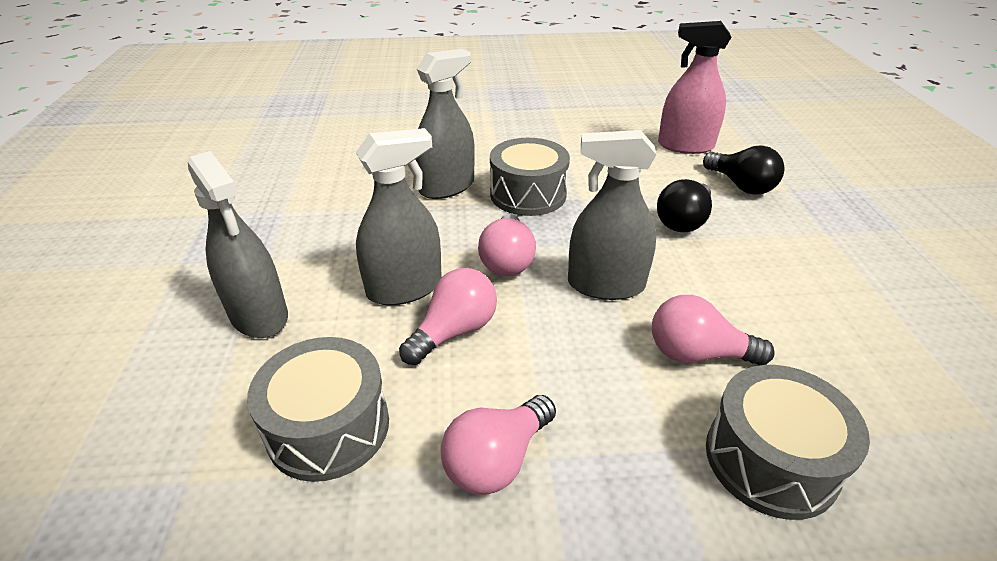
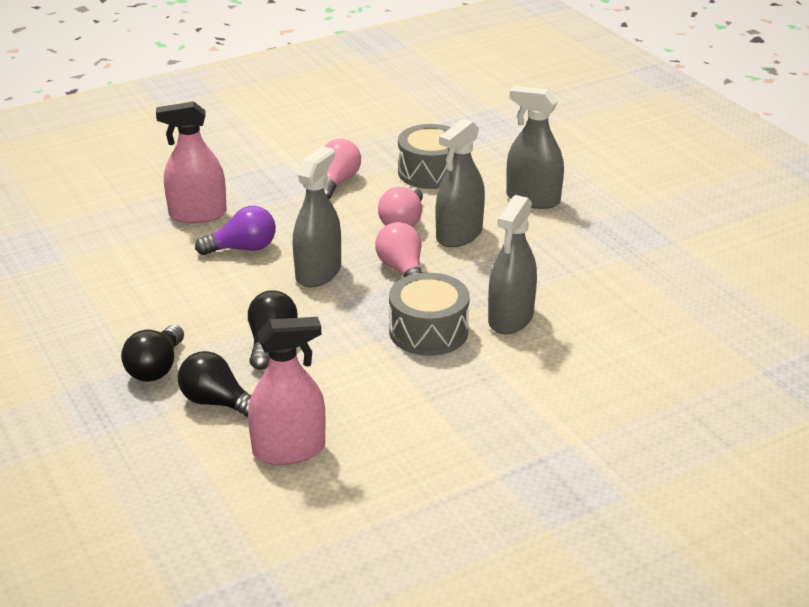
camera: 155 degrees right, 5 degrees down
(606, 285) = (318, 273): grey spray bottle -> grey spray bottle turned 45 degrees counterclockwise
(697, 354) = (243, 248): pink light bulb -> purple light bulb
(770, 459) = (197, 214): grey drum -> pink spray bottle
(803, 226) = (156, 368): none -> black light bulb

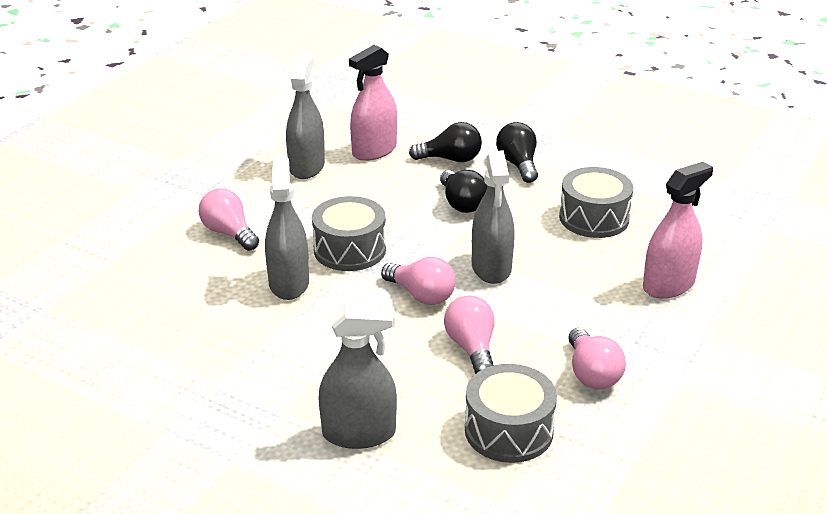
camera: 150 degrees right, 0 degrees up
(170, 284) = (594, 218): none -> grey drum
(243, 248) = (582, 267): purple light bulb -> none
(459, 235) = (402, 353): grey spray bottle -> grey spray bottle (307, 166)
(538, 392) = (229, 233): none -> pink light bulb

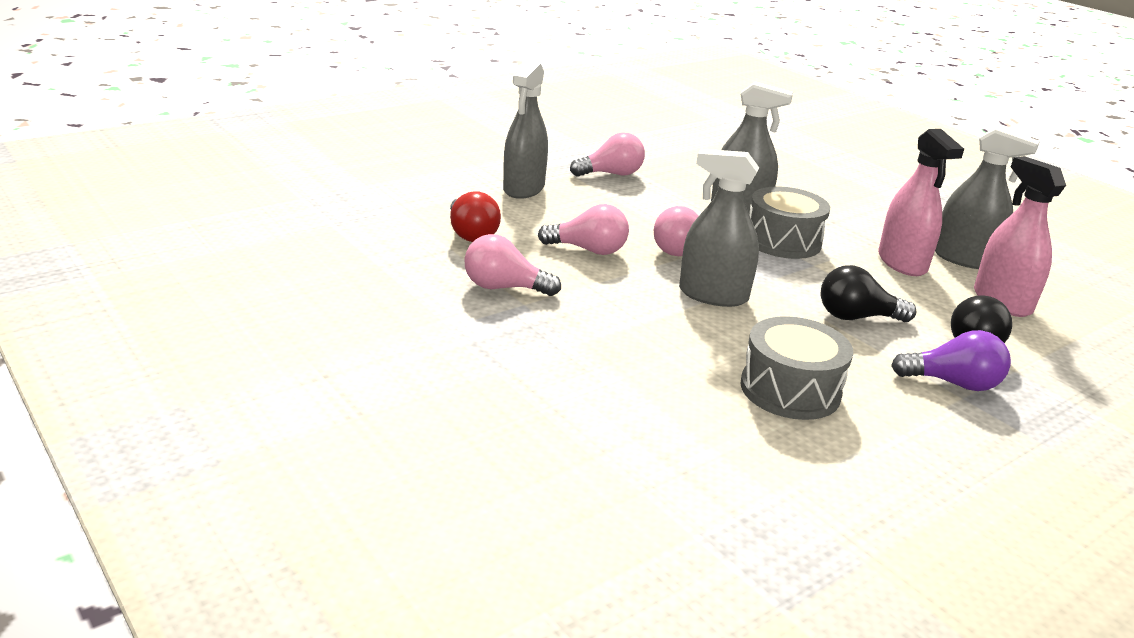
camera: 110 degrees right, 5 degrees down
(229, 233) = (835, 203): pink light bulb -> pink light bulb (611, 174)
(508, 430) = (471, 234): grey drum -> red light bulb
(518, 164) = (953, 383): black light bulb -> purple light bulb
(668, 285) = (612, 384): pink spray bottle -> pink spray bottle (902, 263)

